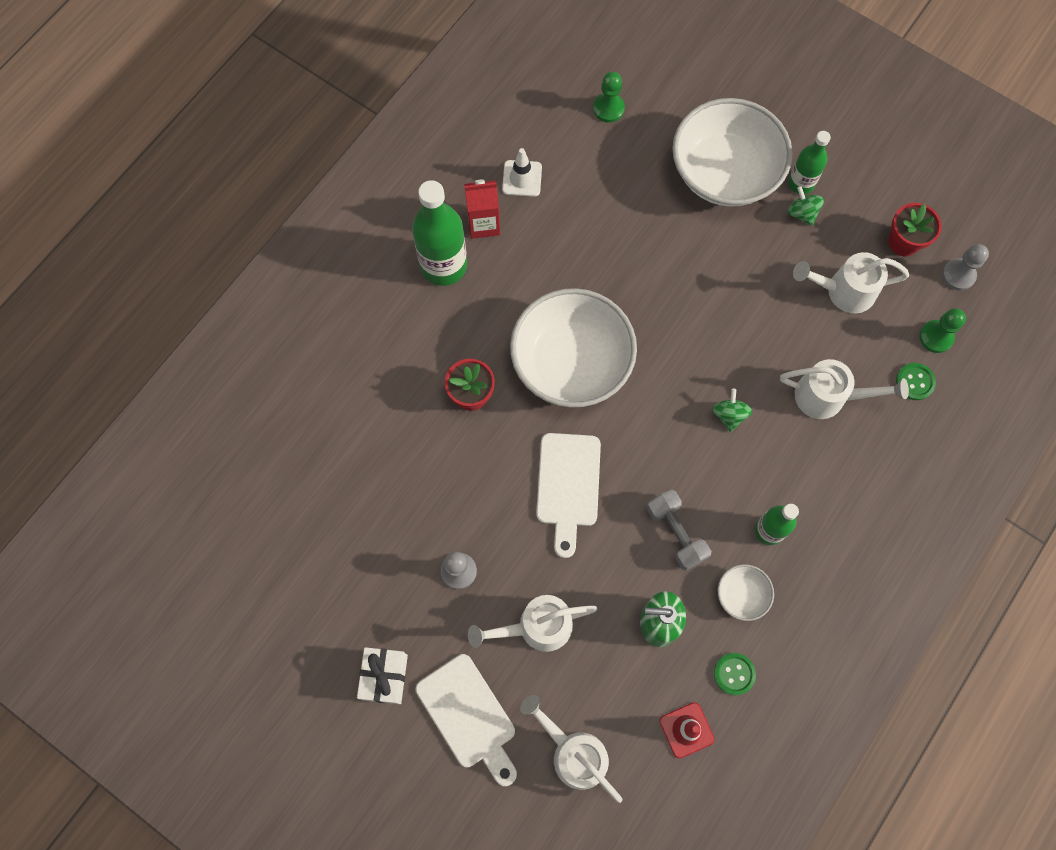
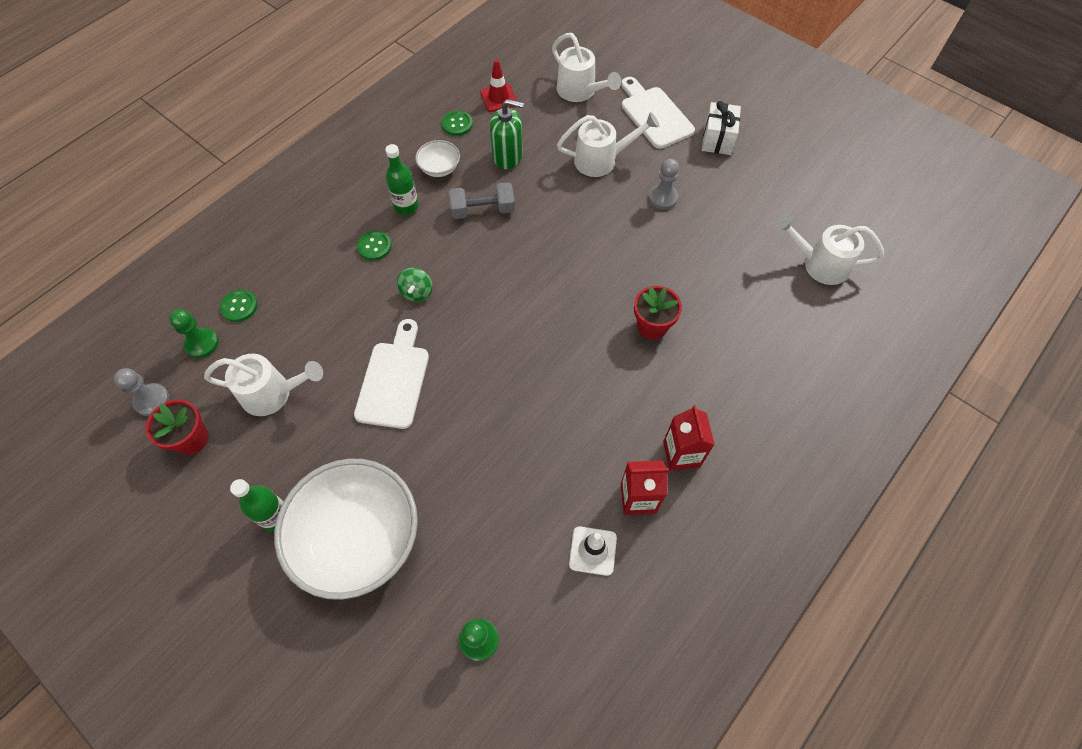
camera: 175 degrees left, 10 degrees down
(444, 265) = (681, 454): green bottle -> red carton
(568, 486) = (568, 249): white cutting board -> white cutting board (394, 379)
(571, 362) = (555, 348): white bowl -> none
(676, 533) = (483, 210): grey dumbbell -> grey dumbbell turned 75 degrees counterclockwise
(791, 470) = (374, 246): none -> green button
(802, 213) = (287, 481): green spinning top -> none
(828, 397) = (322, 300): white watering can -> white watering can (819, 264)

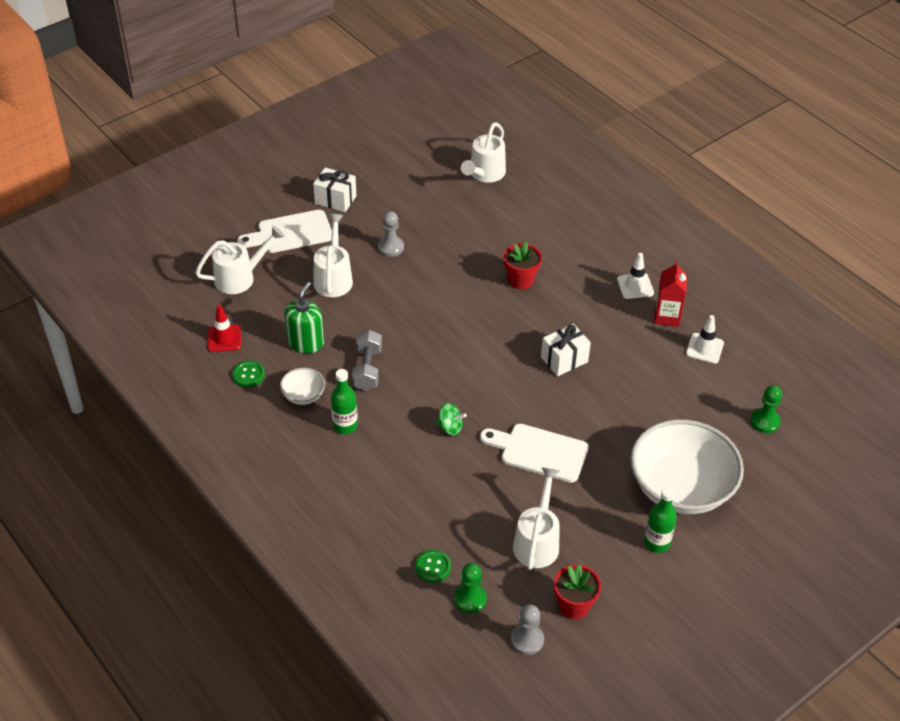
camera: 80 degrees left, 15 degrees down
(374, 246) = (387, 454): green button -> none
(536, 387) = (564, 359): none -> white gift
(681, 454) = (635, 286): red carton -> white traffic cone

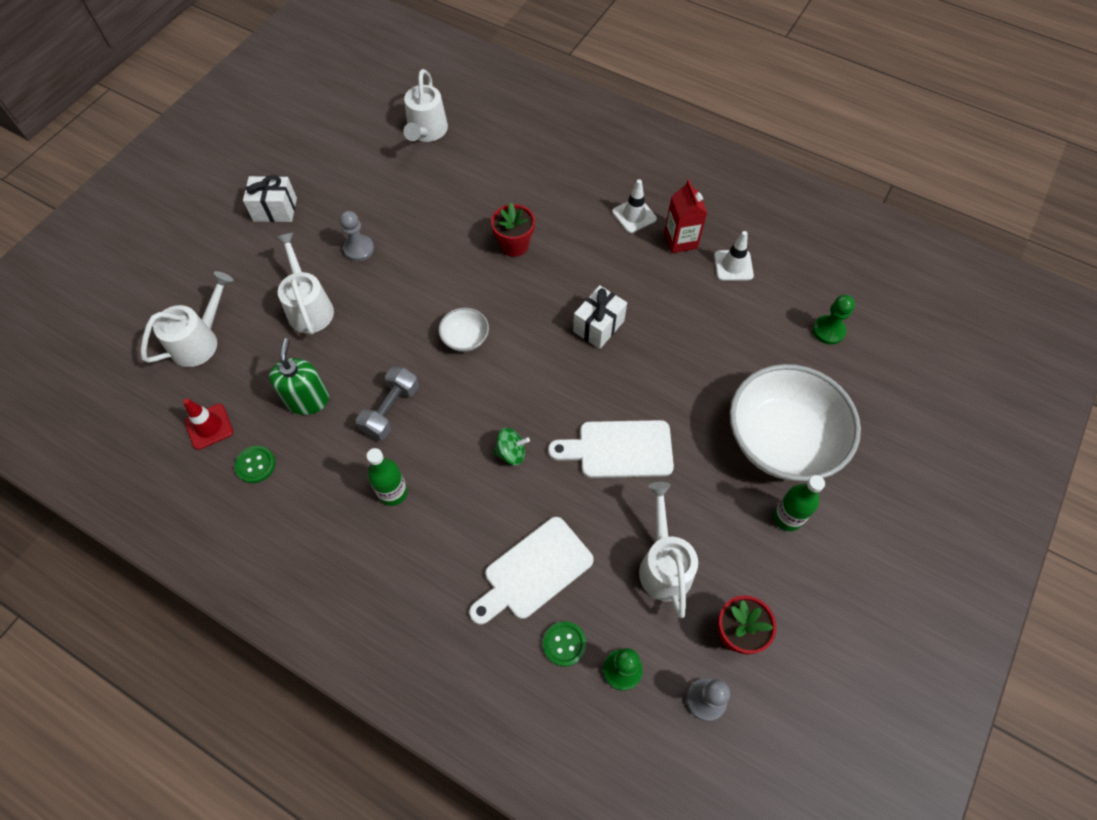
camera: 20 degrees left, 15 degrees up
(290, 233) = (239, 266): white cutting board -> white cutting board (534, 571)
(303, 395) = (330, 469): white bowl -> white bowl (465, 338)
(367, 369) = (391, 410): grey dumbbell -> grey dumbbell turned 45 degrees clockwise

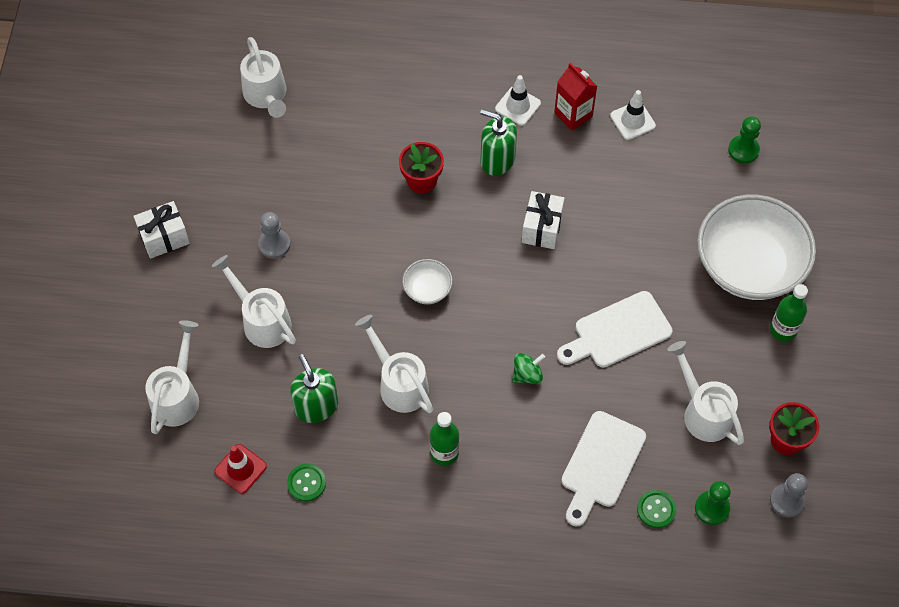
camera: 25 degrees left, 0 degrees up
(391, 410) = (399, 383): grey dumbbell -> white watering can
(591, 253) = (497, 160): none -> green soap dispenser

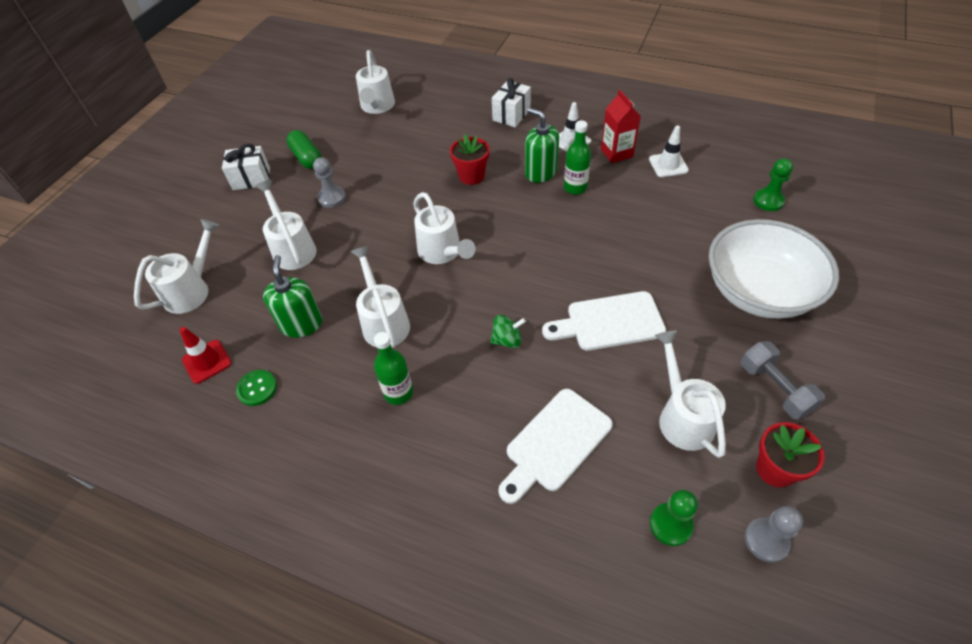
camera: 20 degrees right, 10 degrees down
(216, 193) = (307, 158): none -> green capsule
(427, 289) = (443, 252): white bowl -> white watering can
(542, 228) = (562, 226): white gift -> white gift (511, 115)
(656, 509) = (604, 508): green button -> none
(776, 365) = (774, 388): none -> grey dumbbell
(783, 330) = (787, 356): green bottle -> green bottle (575, 188)

